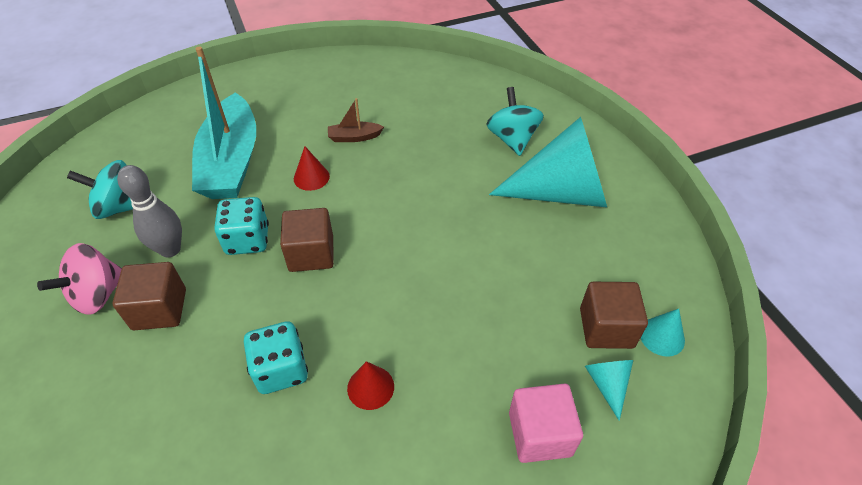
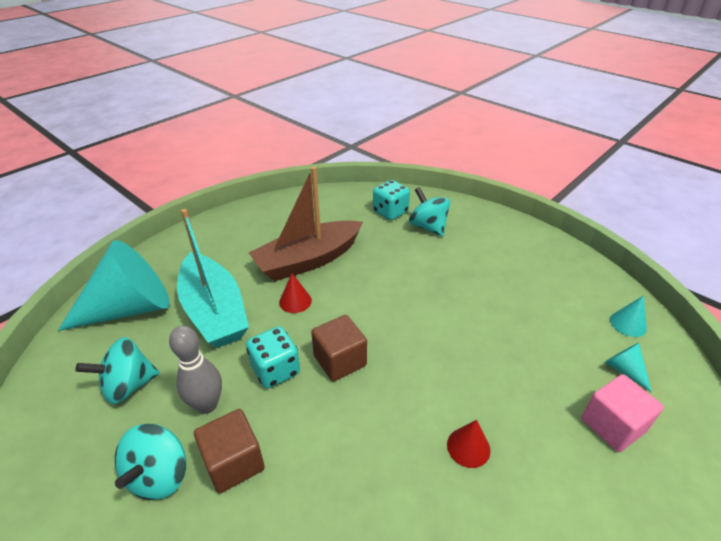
camera: 25 degrees left, 10 degrees down
(98, 295) = (159, 475): pink spinning top -> turquoise spinning top
(281, 370) = (385, 466): turquoise dice -> turquoise dice (390, 212)
(354, 137) = (308, 260): brown boat -> brown boat, size x2.45
(561, 193) = (489, 252): turquoise cone -> turquoise cone (130, 308)
(606, 328) = (591, 332): brown cube -> none

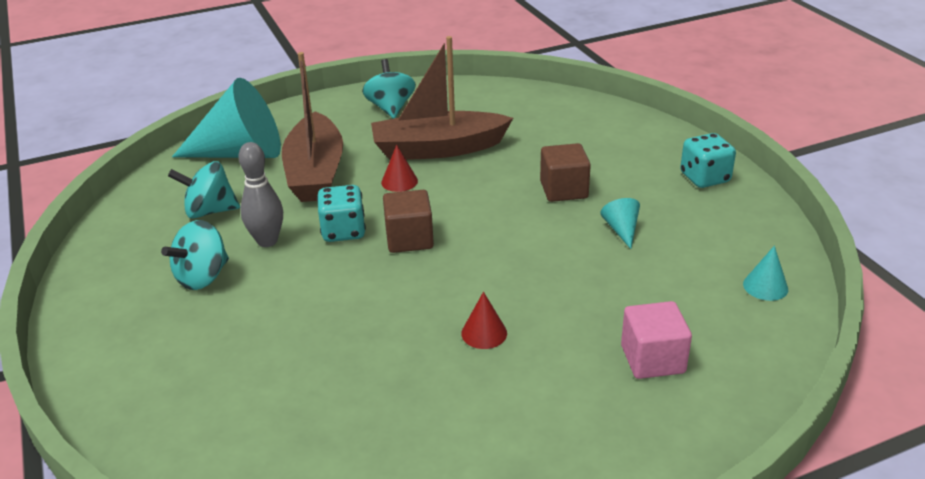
camera: 25 degrees right, 5 degrees down
(214, 311) = (315, 172): turquoise boat -> brown boat
(234, 462) = (266, 285): brown cube -> brown cube (564, 190)
(390, 212) = (567, 121): turquoise dice -> turquoise dice (704, 178)
(428, 227) = (600, 144): turquoise spinning top -> turquoise spinning top (390, 108)
(624, 370) = (714, 322): turquoise cone -> turquoise cone (621, 230)

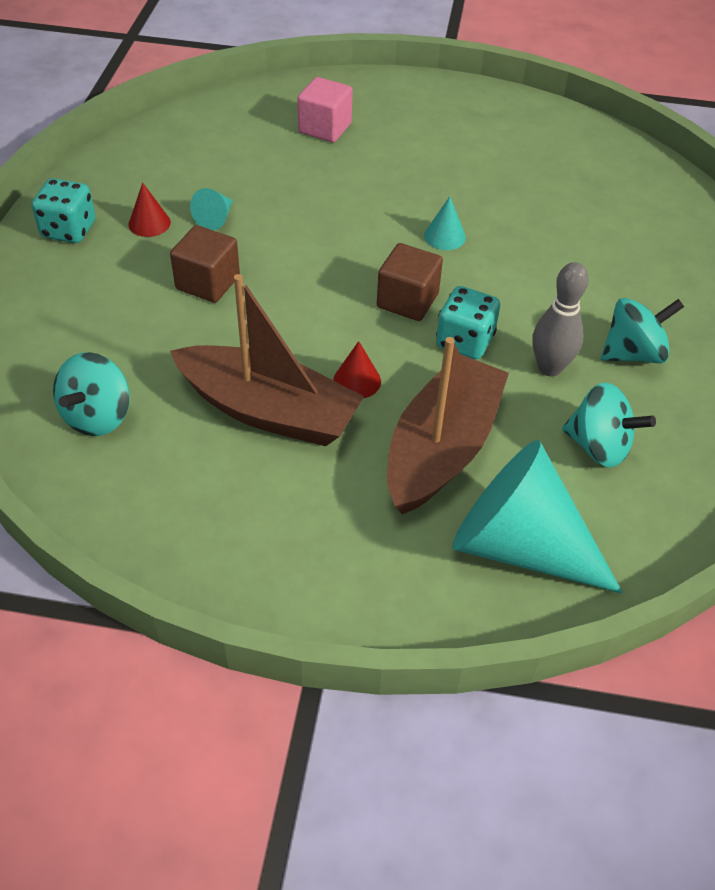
camera: 150 degrees left, 15 degrees up
(390, 108) = (253, 533): turquoise spinning top -> turquoise spinning top (98, 416)
(484, 333) = (420, 192): red cone -> red cone (149, 223)
(765, 286) = (182, 132): turquoise cone -> turquoise cone (444, 236)

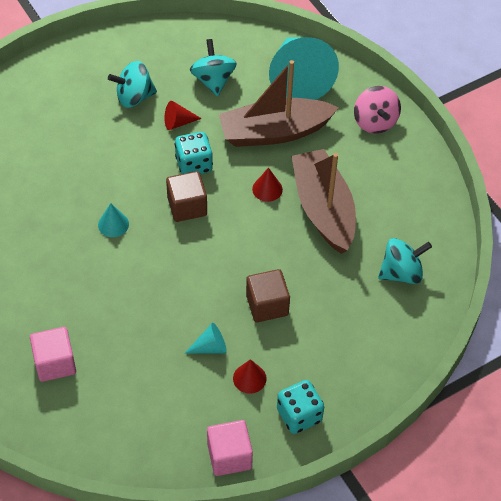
camera: 130 degrees left, 5 degrees up
(99, 170) = (229, 456): none -> pink cube
(346, 576) = (375, 122): none -> pink spinning top
(550, 367) = (178, 122): grey bowling pin -> red cone
(633, 353) = (134, 97): turquoise spinning top -> turquoise spinning top turned 45 degrees counterclockwise

